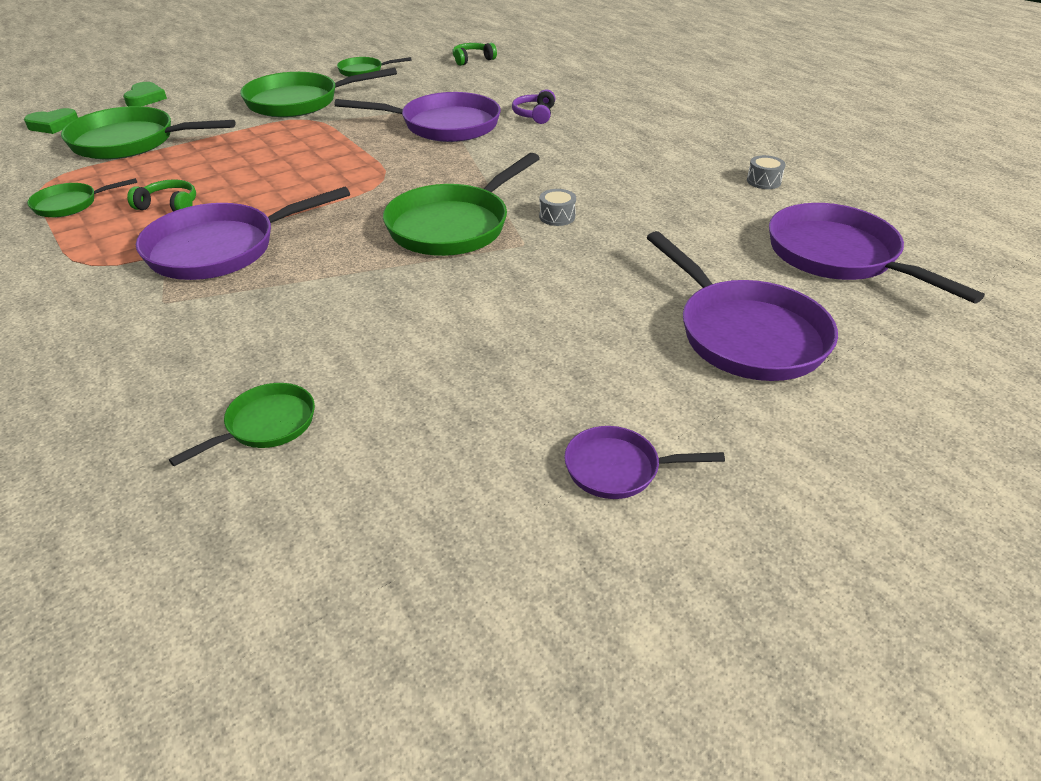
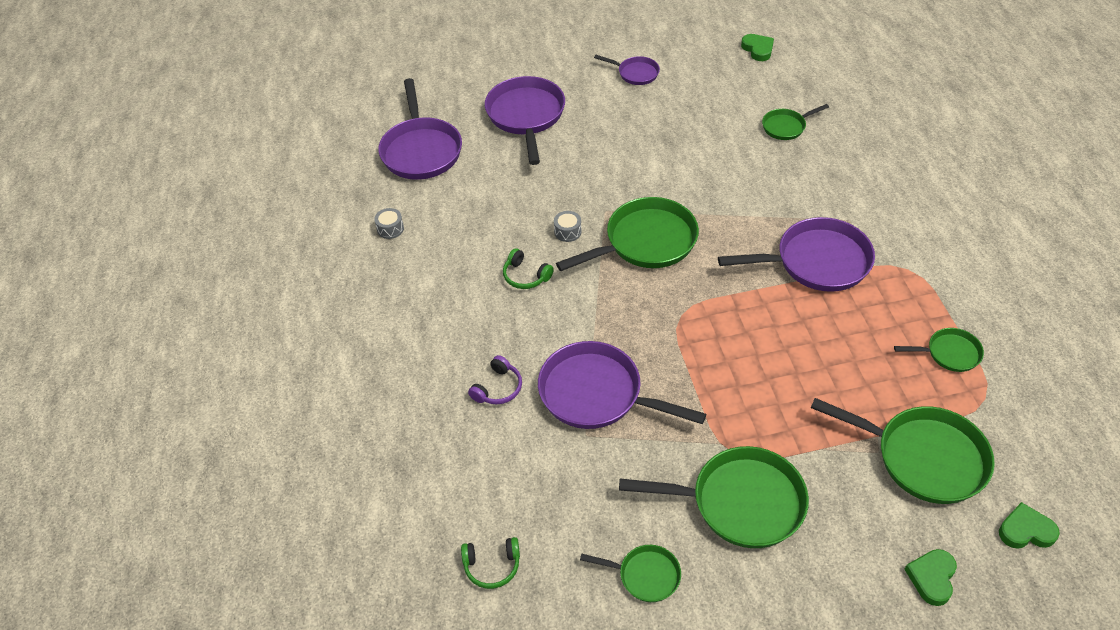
camera: 155 degrees left, 10 degrees up
(169, 206) = (863, 327): green headphones -> green headphones (525, 276)
(350, 628) = (758, 49): none -> green heart

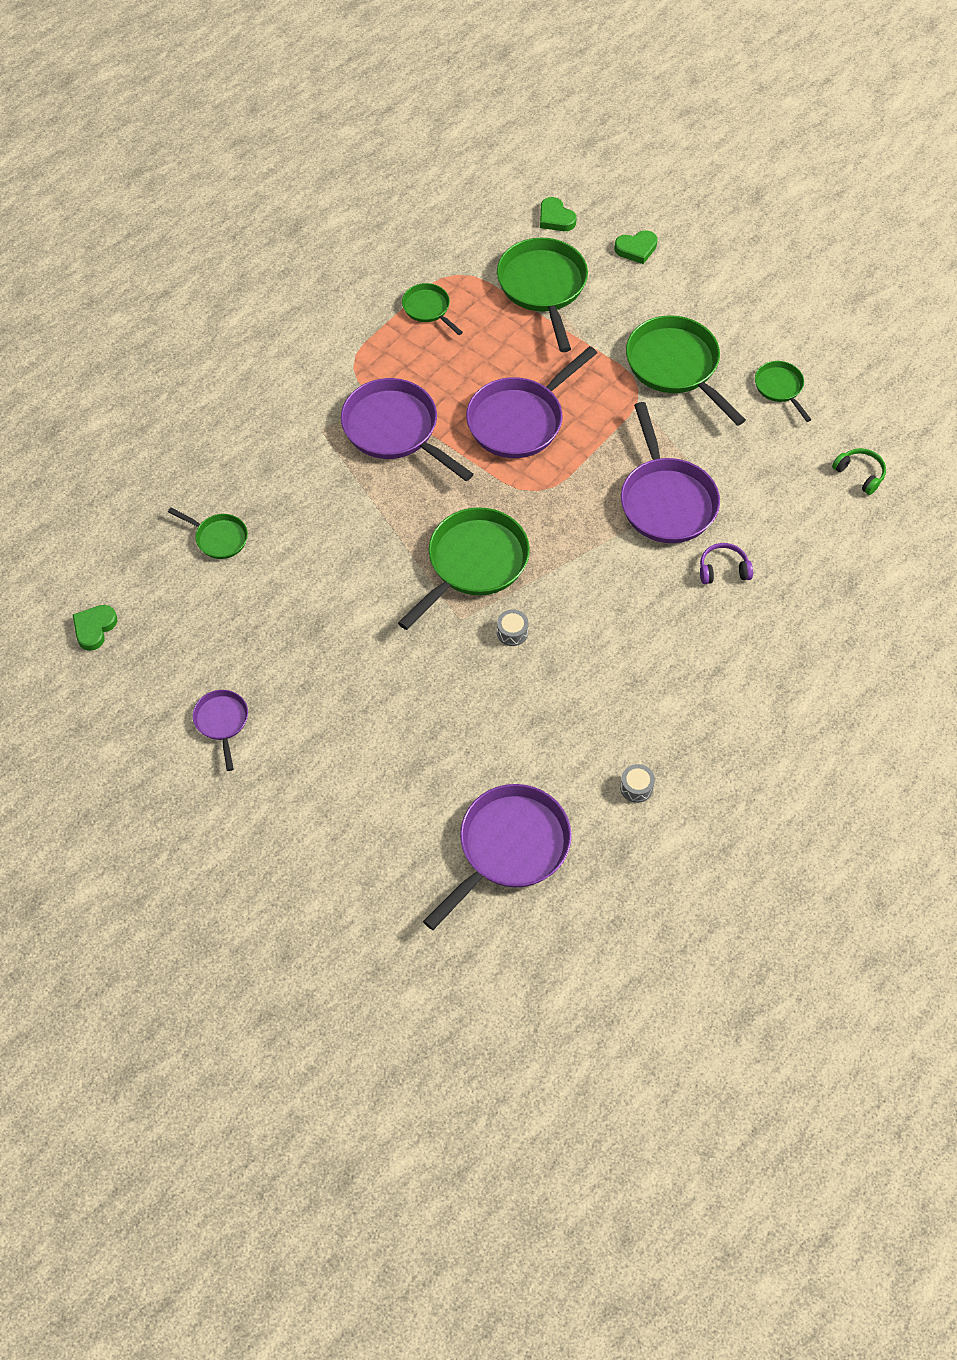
camera: 130 degrees left, 10 degrees up
(525, 276) = (593, 630): green headphones -> none
(526, 116) = (376, 782): purple pan -> purple pan (519, 420)
(645, 242) = (473, 563): green pan -> green pan turned 105 degrees clockwise

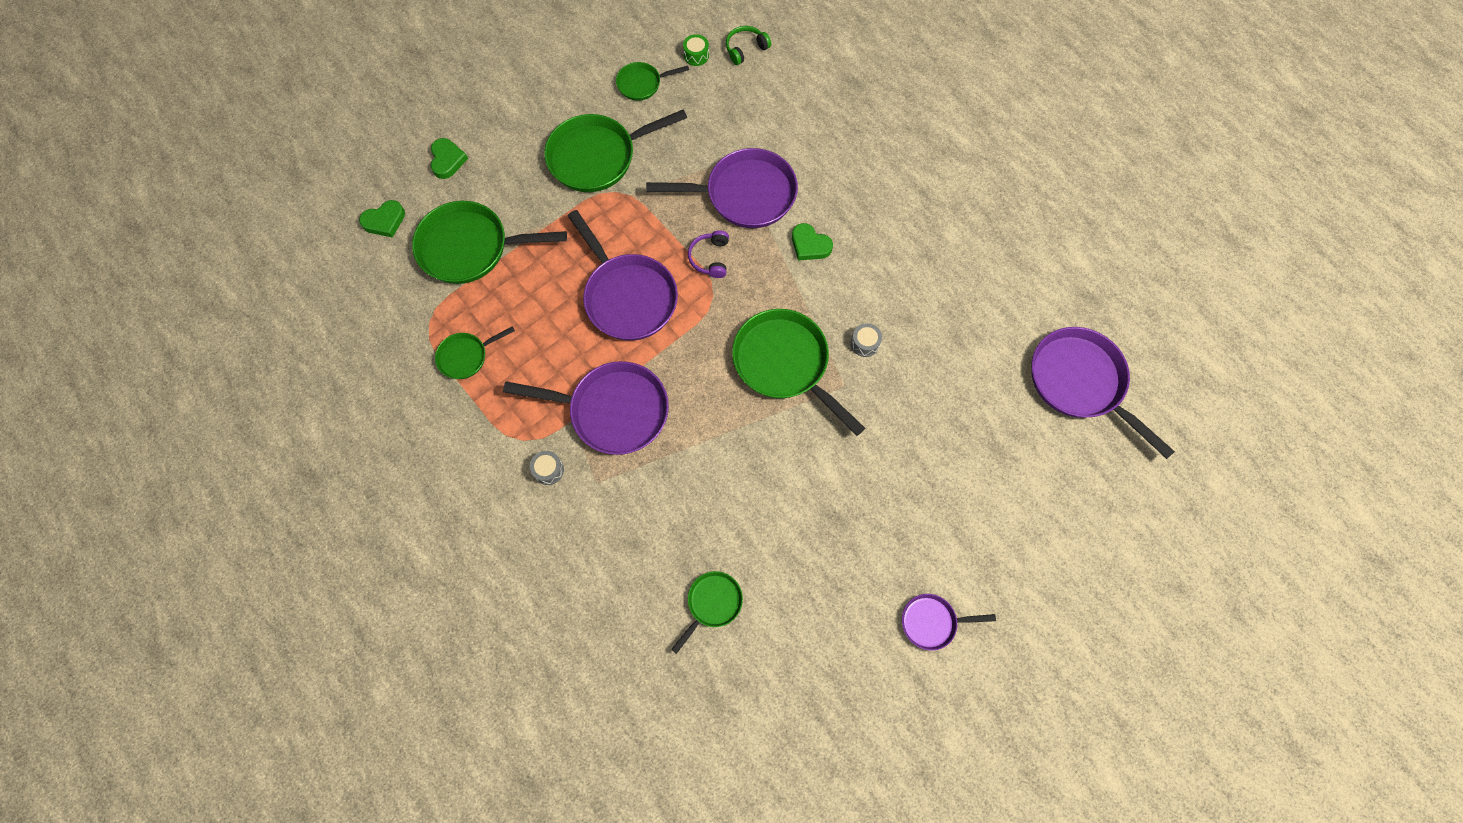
camera: 80 degrees left, 10 degrees up
(94, 628) = (804, 749): green heart -> green heart (809, 245)
(395, 430) = (613, 411): purple pan -> purple pan turned 135 degrees counterclockwise
(636, 787) = (1029, 274): grey drum -> grey drum (548, 470)
(723, 569) = (824, 167): purple headphones -> purple headphones (710, 258)
(835, 430) = (696, 55): none -> green drum

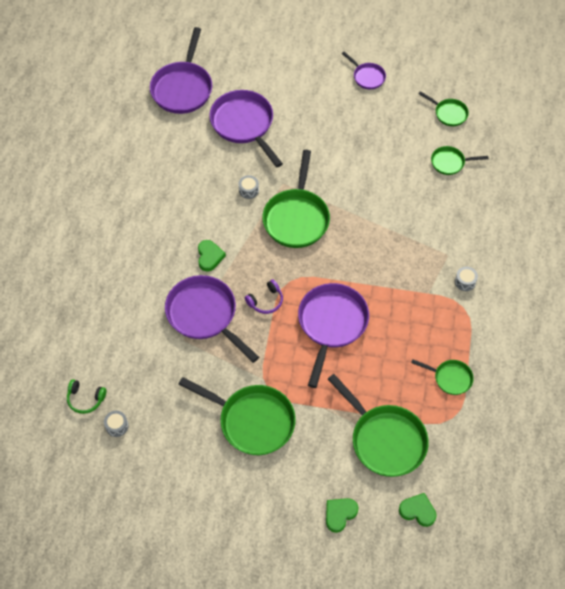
camera: 130 degrees left, 10 degrees down
(613, 411) = (404, 277): purple pan -> purple pan (244, 124)
(642, 84) = (170, 441): green pan -> green pan (449, 113)
(696, 55) = (117, 426): green drum -> grey drum

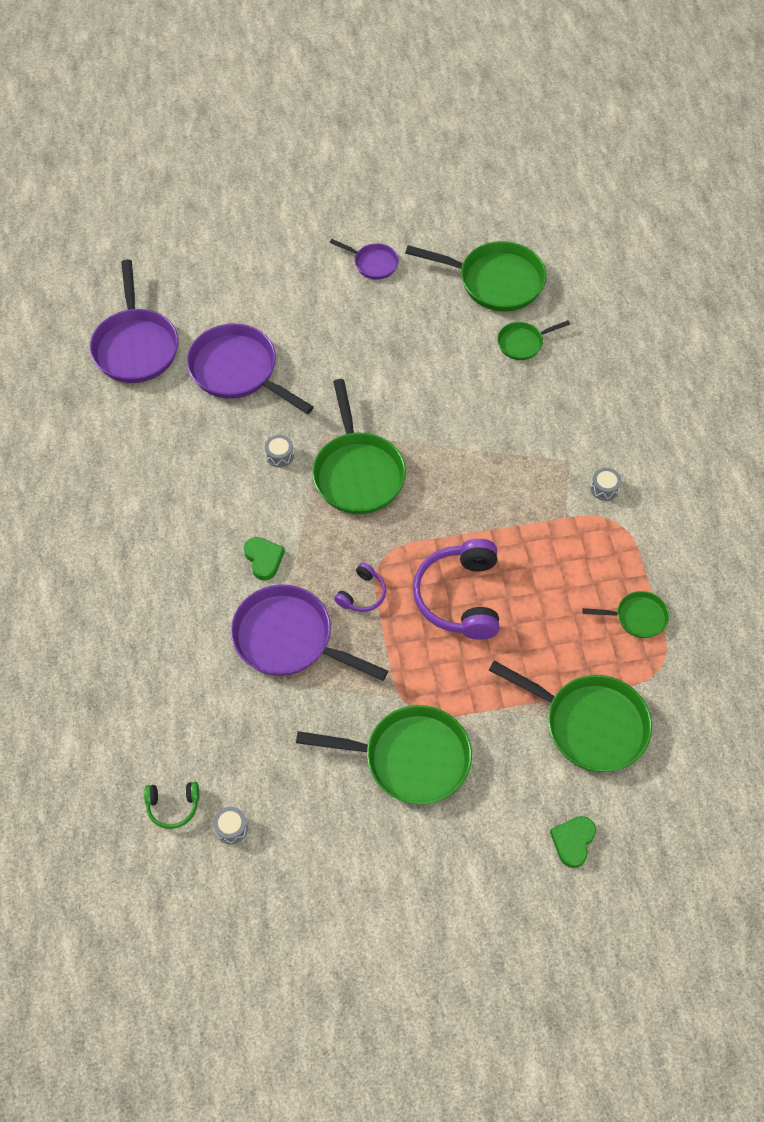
camera: 20 degrees left, 0 degrees up
(331, 324) = (460, 597): purple pan -> purple headphones
(418, 511) = (668, 802): green heart -> none
(449, 113) = (495, 281): green pan -> green pan, size x1.92

